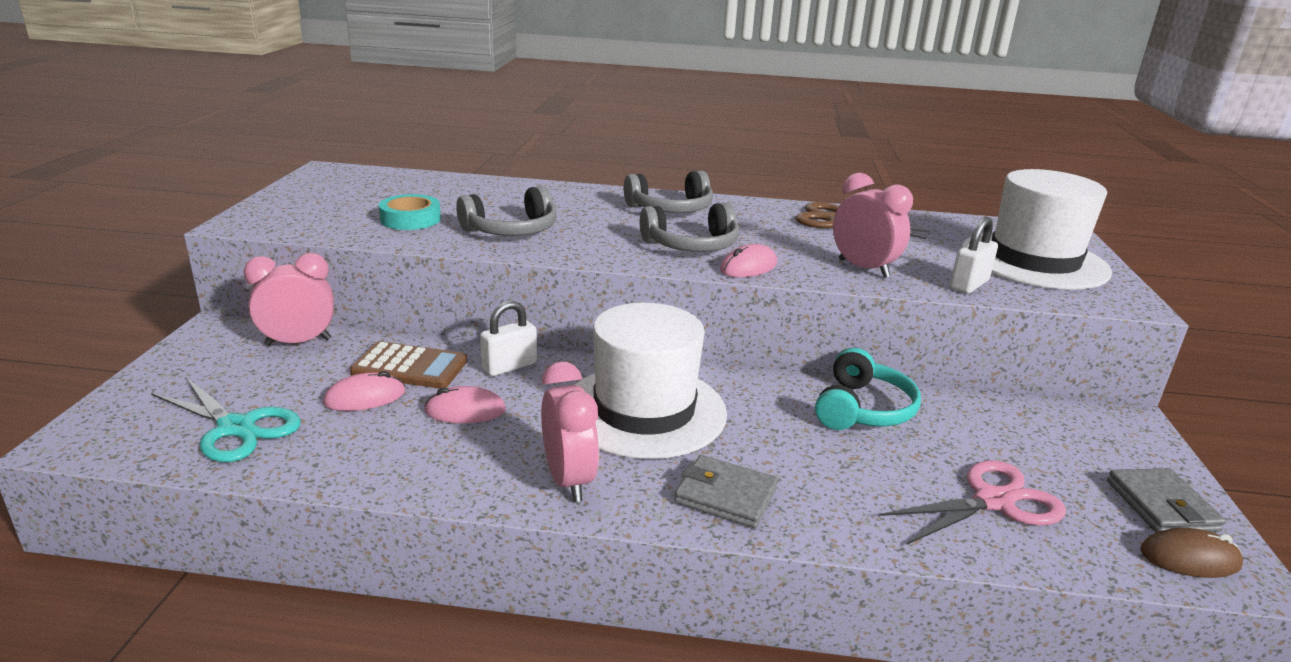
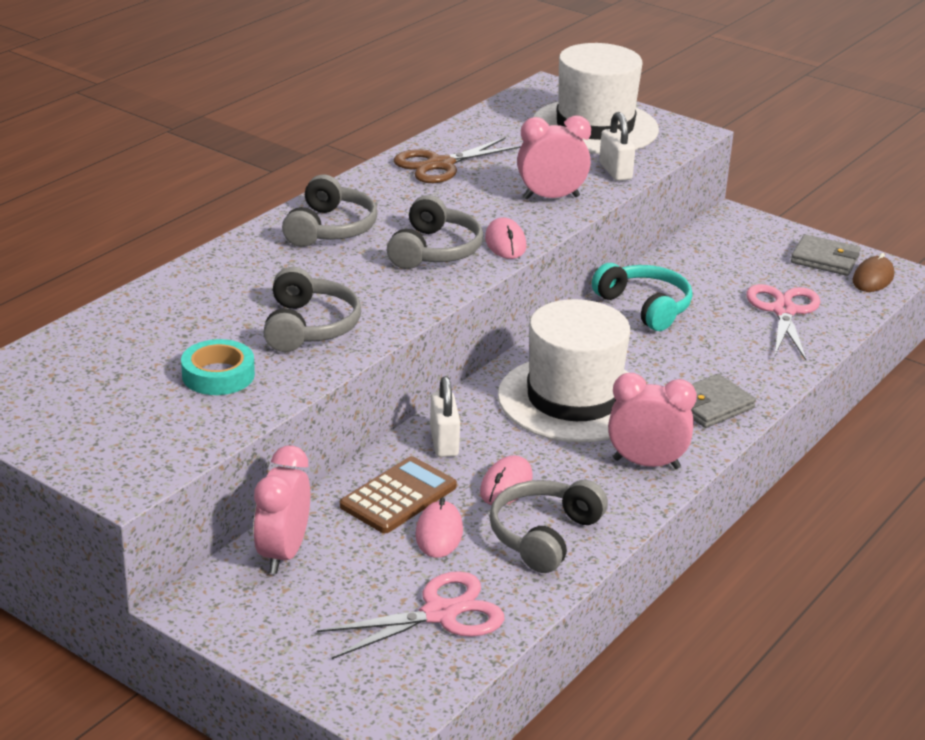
camera: 60 degrees left, 5 degrees up
(236, 428) = (440, 614): turquoise scissors -> pink scissors
(392, 451) = (544, 536): none -> grey headphones

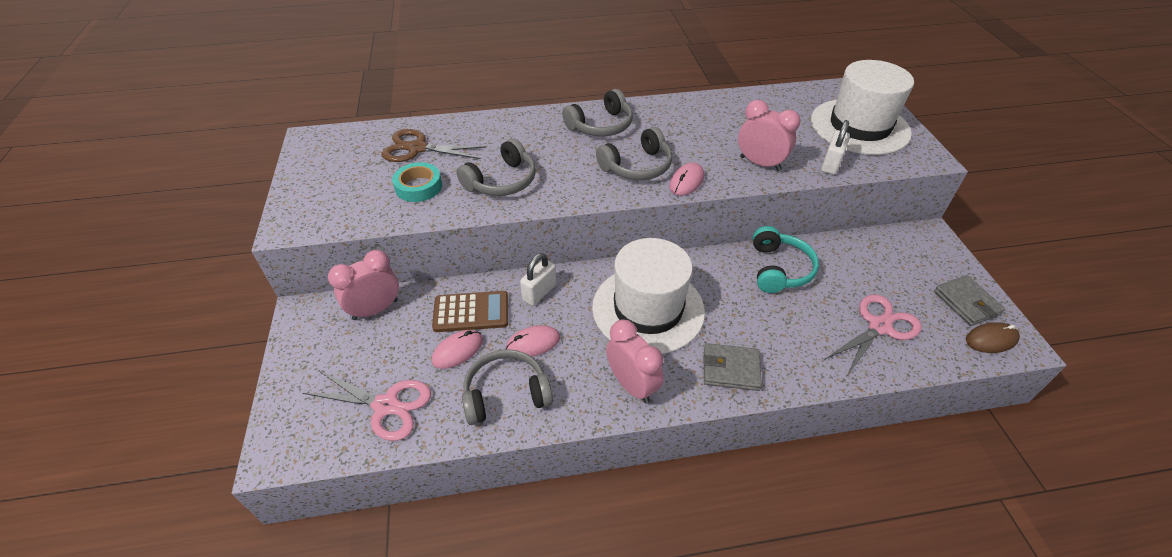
camera: 45 degrees right, 15 degrees up
(440, 165) = (720, 112): brown scissors -> brown scissors (417, 148)

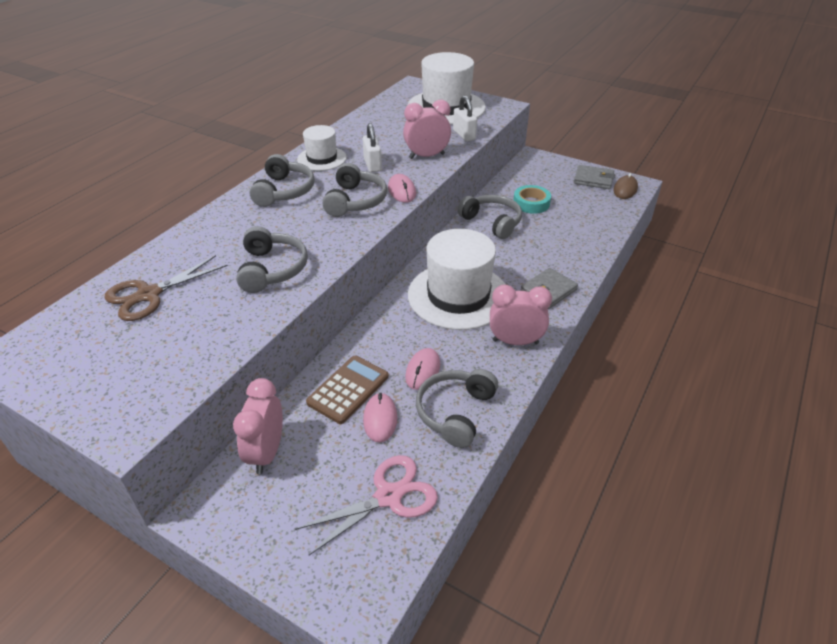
camera: 50 degrees left, 5 degrees down
(418, 187) = (205, 318): turquoise tape -> turquoise tape (531, 203)
(539, 292) = (376, 339): white padlock -> white padlock (372, 165)
(669, 114) = (322, 158): none -> white hat
(779, 269) = (492, 222): turquoise headphones -> grey headphones
(879, 326) = (577, 217): pink scissors -> none

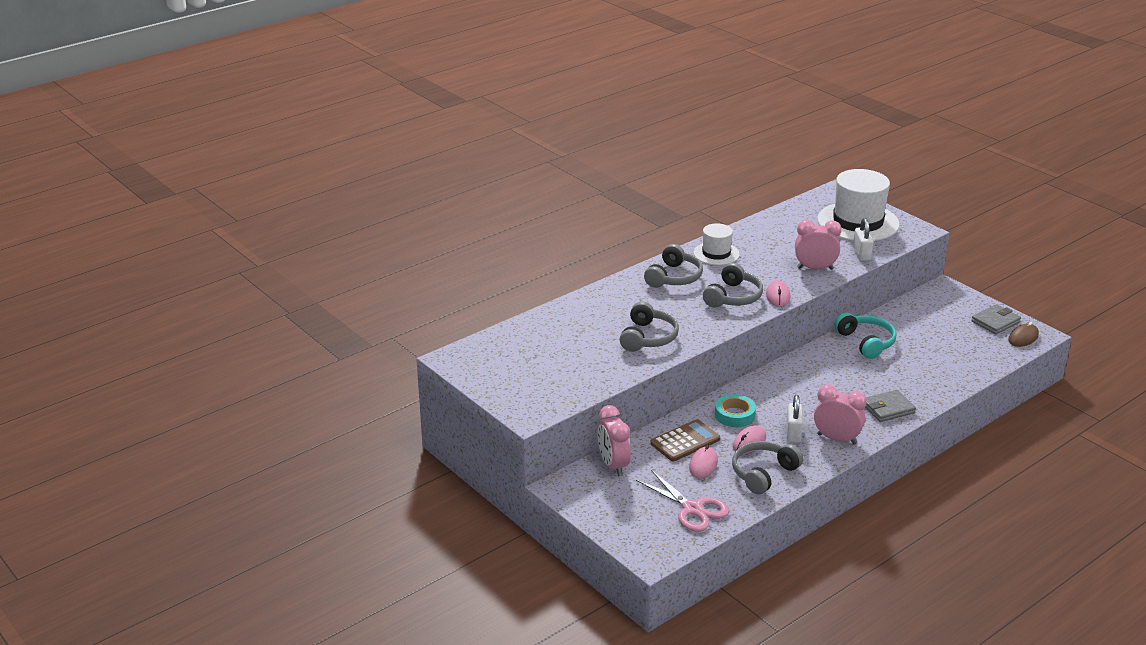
camera: 20 degrees right, 10 degrees down
(149, 295) = (552, 337): brown scissors -> none
(266, 452) = (613, 465): pink clock -> pink clock turned 45 degrees counterclockwise
(372, 165) = (760, 268): white padlock -> white padlock (793, 433)
(388, 496) = (692, 509): pink scissors -> pink scissors turned 60 degrees clockwise
(458, 295) = (804, 396): white hat -> none
(492, 222) = (866, 342): grey headphones -> turquoise headphones
(531, 203) = (915, 332): turquoise tape -> turquoise tape (734, 415)
(593, 179) = (995, 322): grey wallet -> grey wallet turned 75 degrees counterclockwise

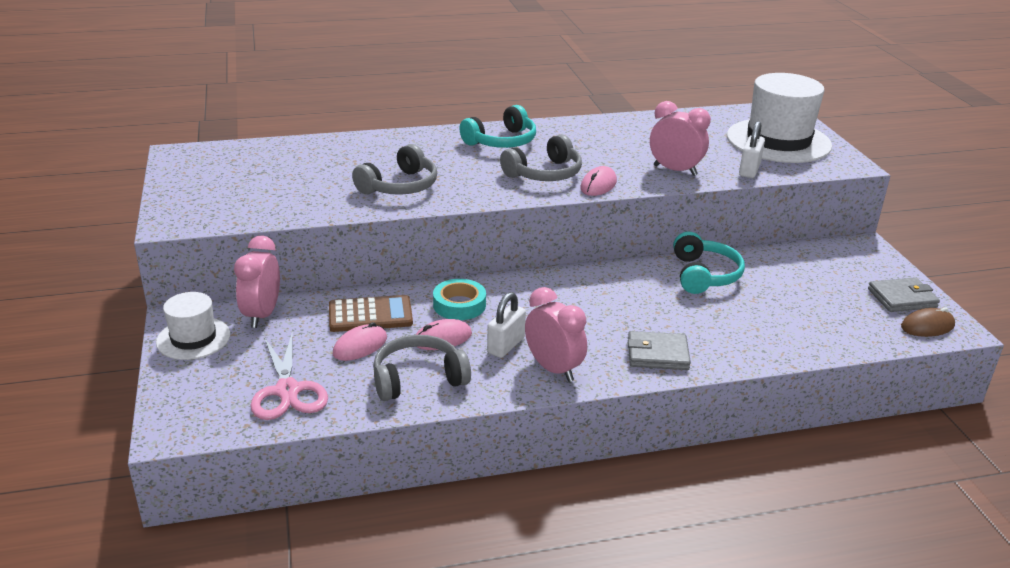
camera: 25 degrees right, 0 degrees up
(674, 277) = (501, 141): grey headphones -> turquoise headphones
(716, 253) = (575, 132): white hat -> white hat (193, 338)

